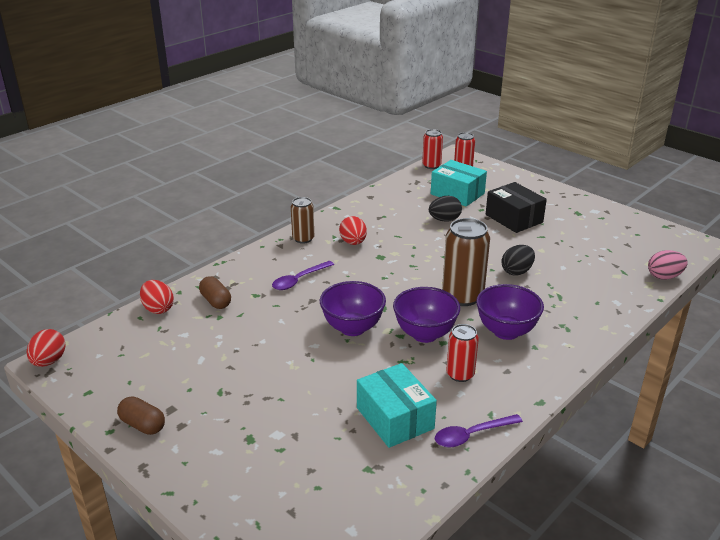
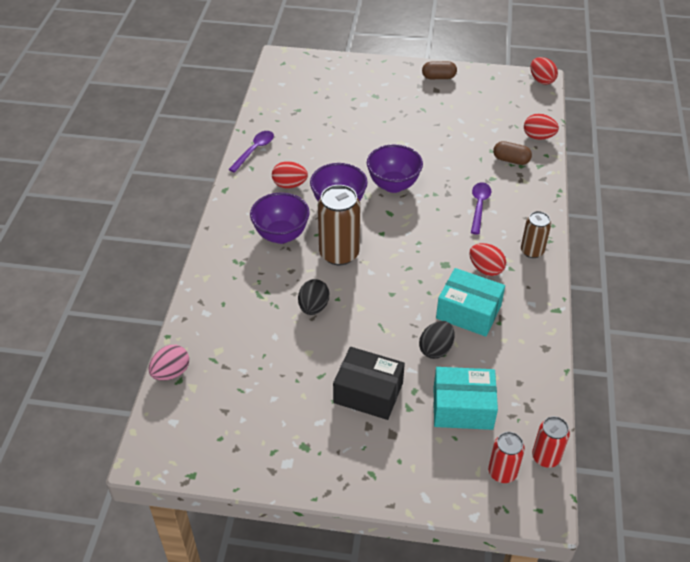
camera: 145 degrees right, 15 degrees up
(395, 418) = (307, 140): turquoise box -> turquoise box (468, 312)
(460, 374) = (289, 185): red can -> red egg

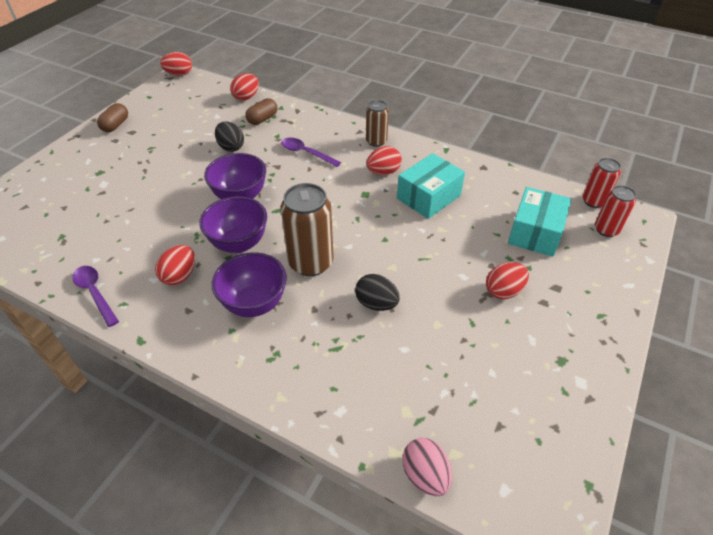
camera: 70 degrees left, 0 degrees up
(368, 393) = (503, 291): black box -> red egg
(436, 349) = (464, 229): black egg -> black egg (231, 147)

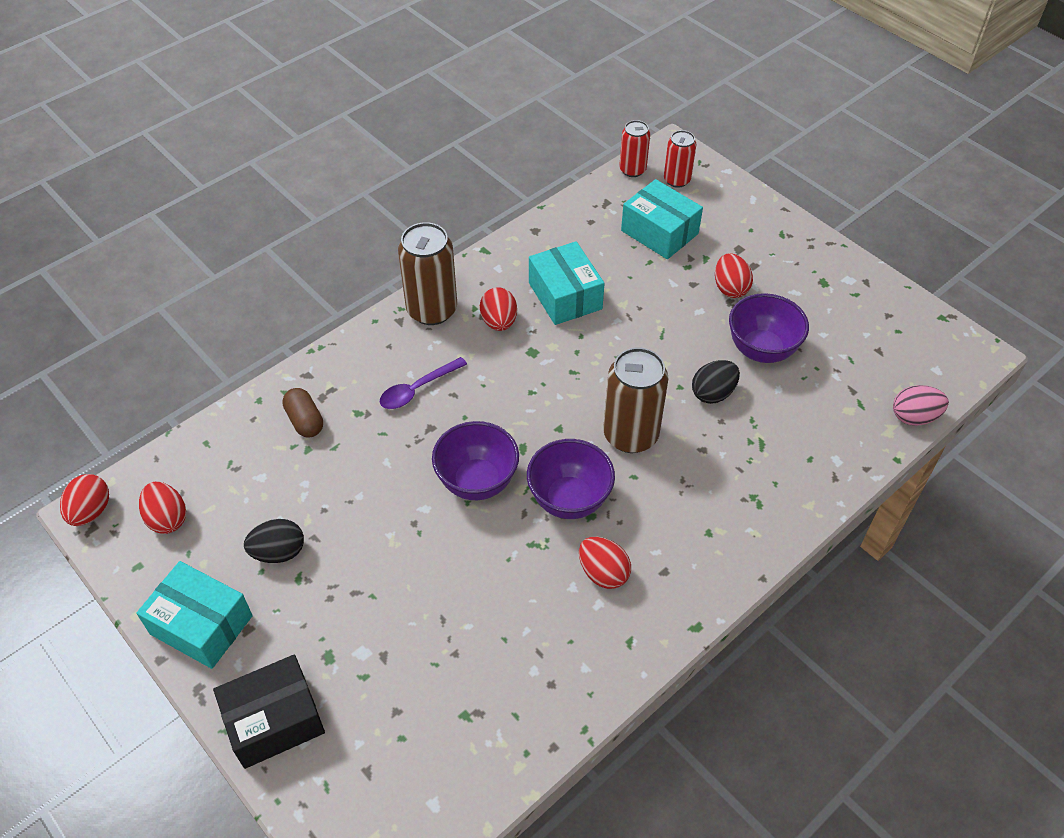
camera: 70 degrees left, 5 degrees up
(57, 165) = (274, 720): none -> black box
(95, 293) = (599, 673): purple spoon -> none
(115, 125) = (201, 625): brown capsule -> turquoise box
(231, 147) = (356, 473): black egg -> black egg (279, 552)
(246, 97) = (230, 429): red egg -> red egg (167, 518)
(254, 304) = (676, 503): purple bowl -> purple bowl (761, 350)
(376, 141) = (432, 310): brown can -> brown can, size x1.69

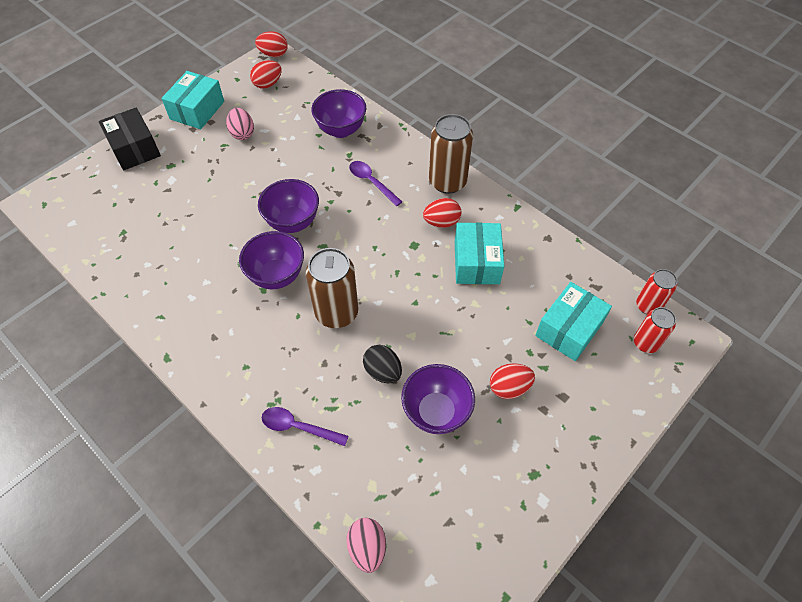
camera: 85 degrees right, 5 degrees up
(279, 552) = (242, 133): black egg -> pink egg
(305, 421) = (341, 130): brown capsule -> purple bowl
(565, 296) = (476, 262): turquoise box -> turquoise box turned 60 degrees counterclockwise
(603, 573) = (215, 299): red egg -> none
(787, 476) = (298, 427): none -> purple spoon

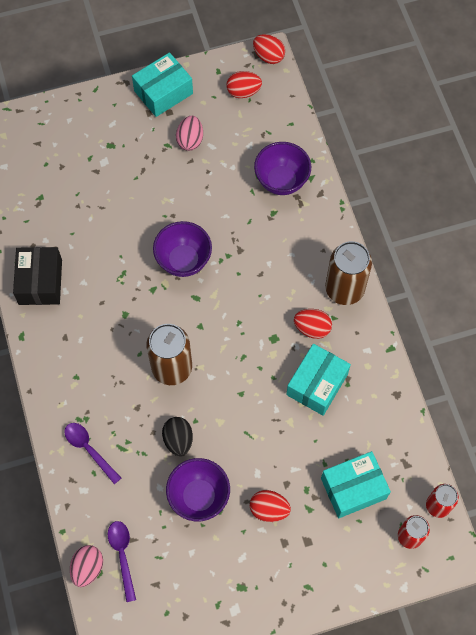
camera: 30 degrees right, 10 degrees up
(135, 149) = (89, 111): black box -> black box (40, 282)
(277, 276) = (142, 307): purple bowl -> none
(371, 182) = (275, 253): purple spoon -> purple spoon (122, 555)

